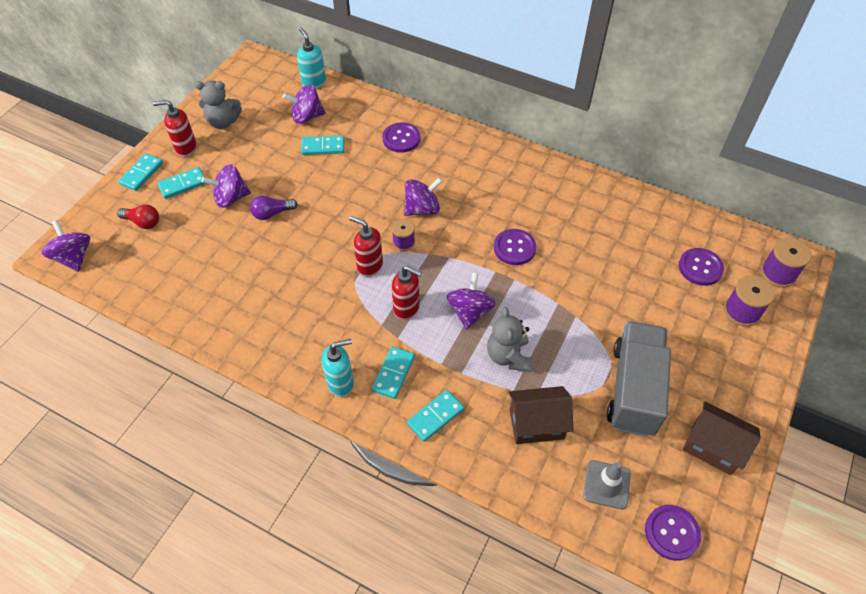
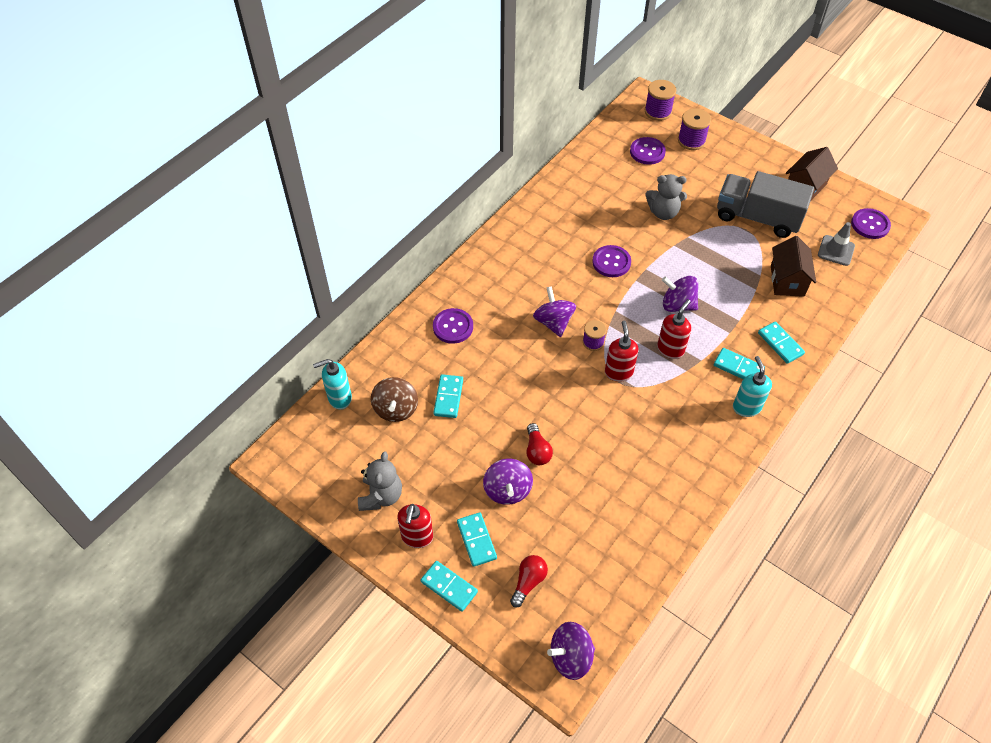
camera: 80 degrees left, 0 degrees up
(272, 213) = (537, 451): purple light bulb -> red light bulb
(307, 117) = (396, 409): purple spinning top -> brown spinning top
(369, 266) = (618, 372): red soap dispenser -> red soap dispenser turned 135 degrees clockwise
(508, 356) = (724, 286): grey teddy bear -> grey teddy bear (663, 212)

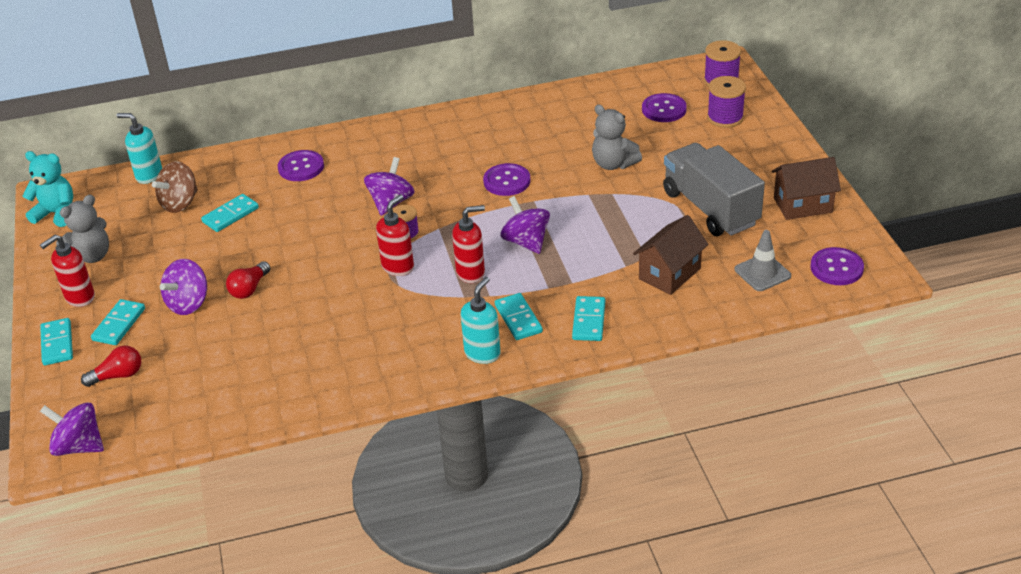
camera: 40 degrees right, 15 degrees down
(303, 475) = (56, 213): none -> turquoise teddy bear

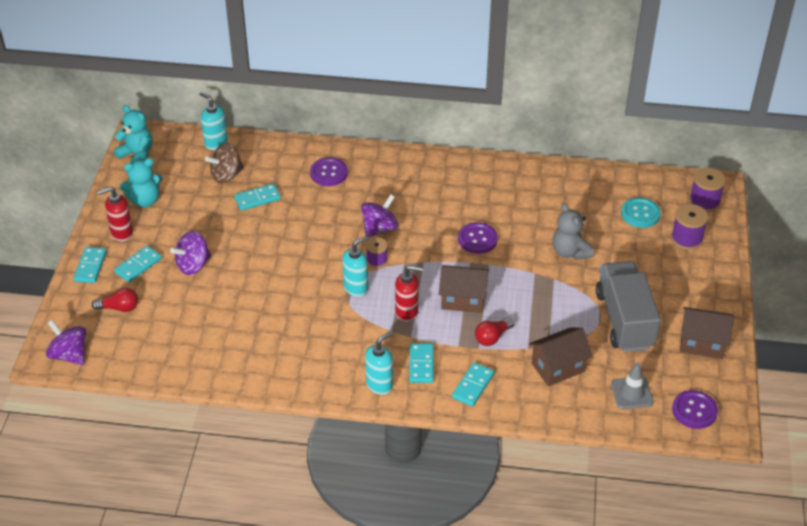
camera: 20 degrees right, 5 degrees up
(91, 256) = (145, 200): grey teddy bear -> turquoise teddy bear
(249, 289) = (241, 268): red light bulb -> red light bulb (492, 337)
(398, 267) = (356, 287): red soap dispenser -> turquoise soap dispenser
(526, 242) = (463, 299): purple spinning top -> brown house
(664, 109) = (640, 214): purple button -> turquoise button

